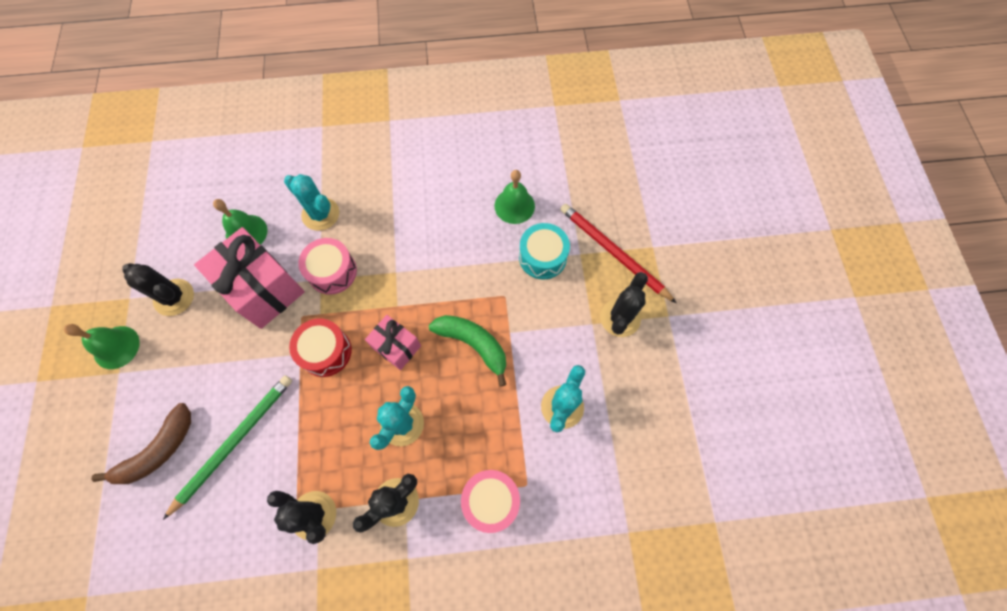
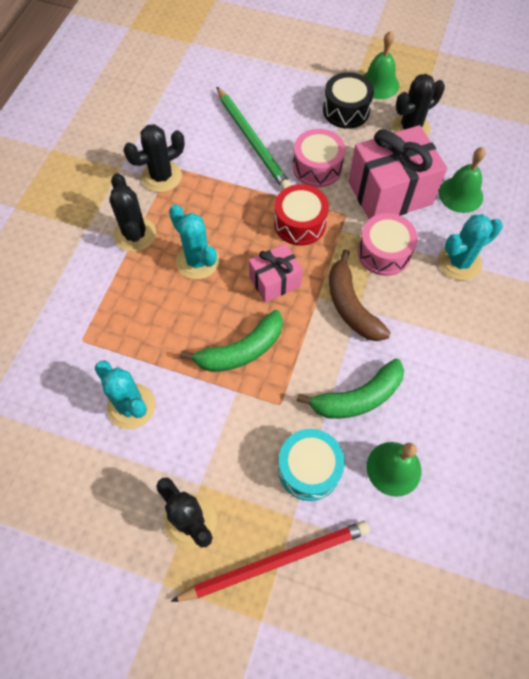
camera: 115 degrees right, 5 degrees down
(158, 450) = (273, 94): brown banana -> brown banana (351, 306)
(164, 365) = (346, 110): none -> black drum
(473, 246) = (357, 398): none -> green banana
(491, 500) = (89, 305): pink drum -> pink drum (317, 167)

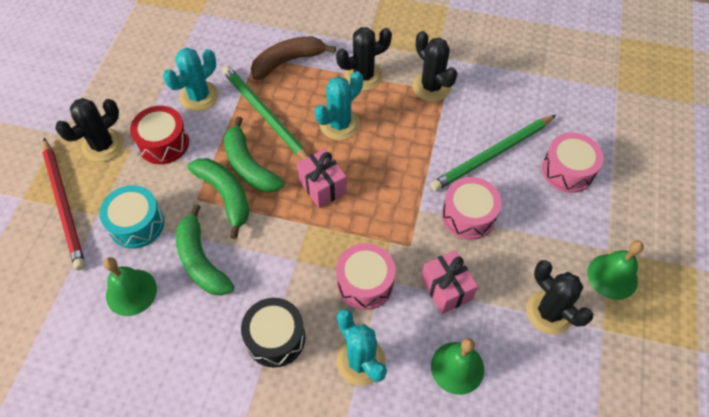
camera: 85 degrees right, 5 degrees down
(173, 333) = (265, 115): none -> green pencil
(275, 92) = (567, 170): none -> pink drum
(278, 374) = (225, 196): none -> green banana
(300, 223) = (392, 203): red drum -> red drum (163, 143)
(346, 110) = (559, 241): black drum -> black drum (275, 338)
(351, 306) = (299, 253): brown banana -> brown banana (288, 61)
(390, 193) = (446, 289): pink gift -> pink gift, size x0.56

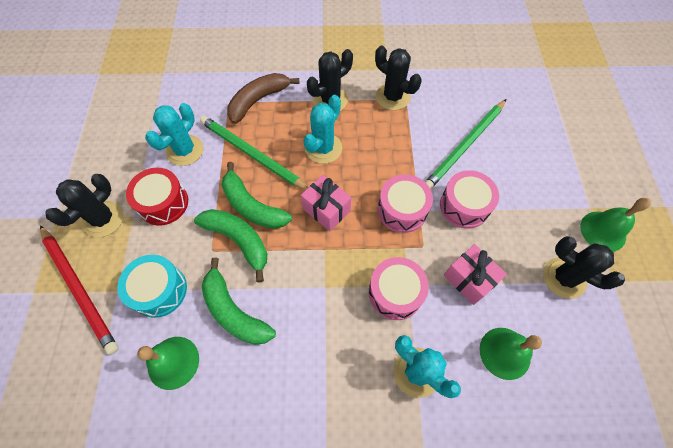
camera: 15 degrees left, 5 degrees up
(275, 338) = (329, 371): black drum -> none
(567, 170) = (532, 146): pink drum -> pink drum (402, 210)

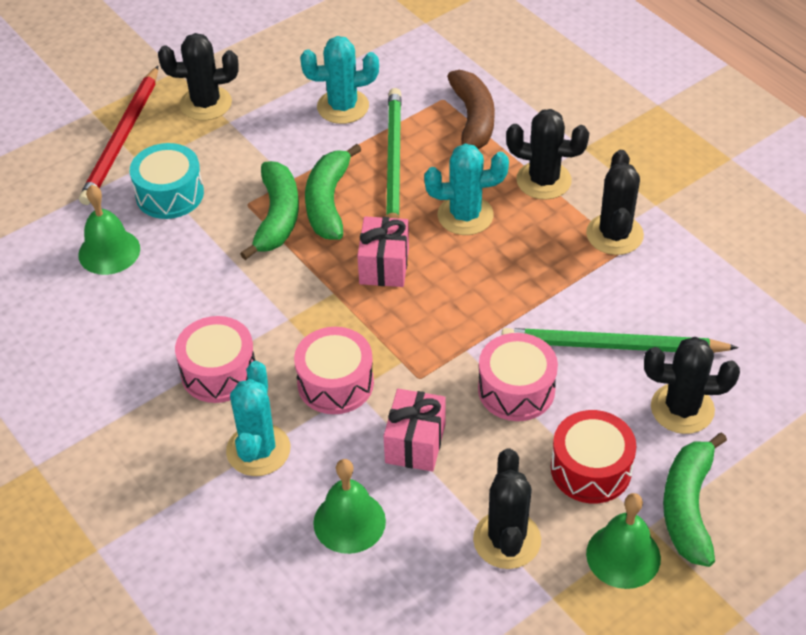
camera: 55 degrees right, 15 degrees down
(163, 203) = (265, 133): red drum -> red drum (591, 469)
(234, 311) = (197, 263): green banana -> green banana (688, 507)
(258, 100) = (473, 120): brown banana -> brown banana turned 75 degrees clockwise
(402, 210) = (451, 333): pink drum -> pink drum (219, 372)
(525, 145) = (682, 409): none -> black cactus

